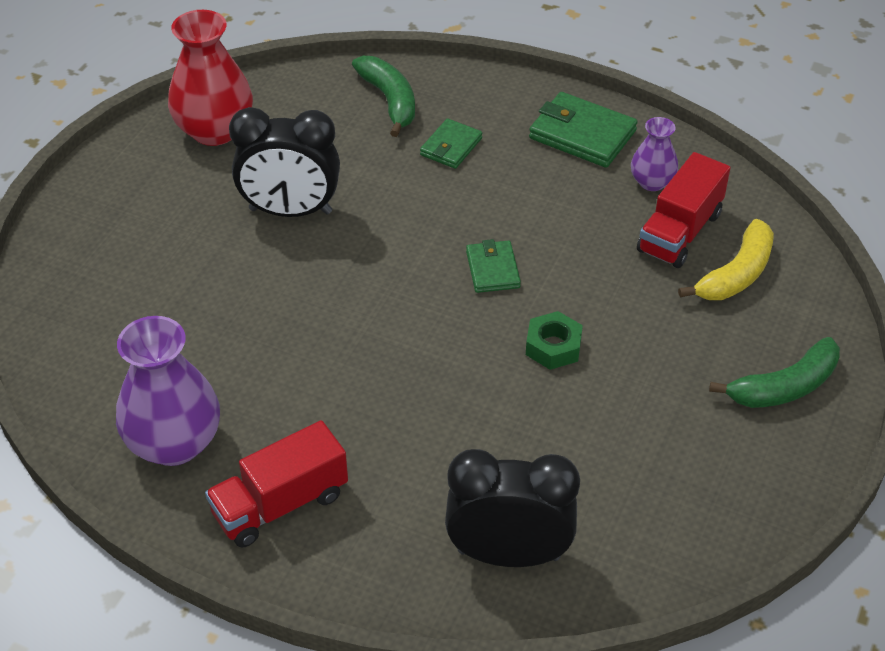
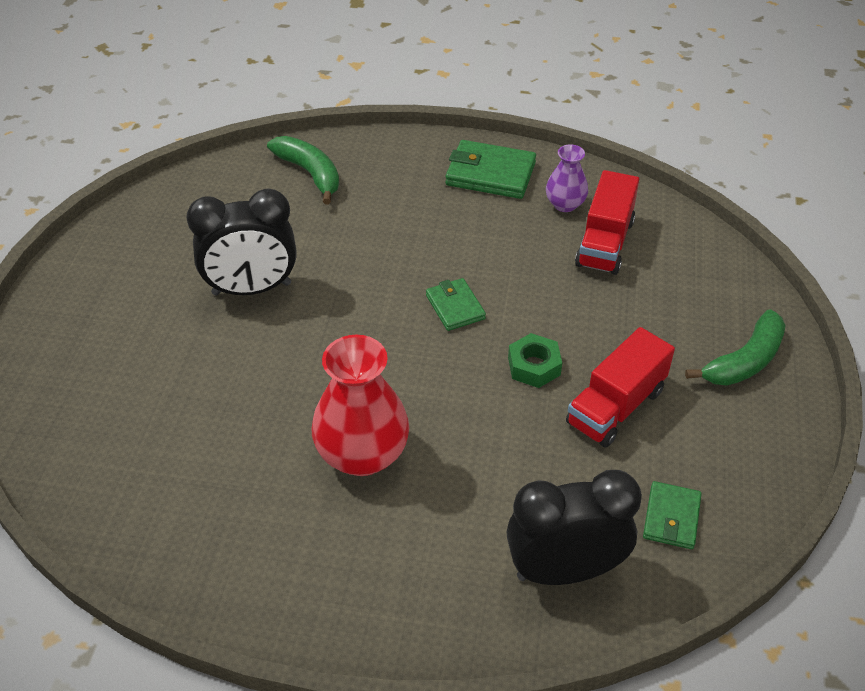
camera: 15 degrees left, 0 degrees up
(174, 443) = (210, 534): purple vase -> none
(215, 130) = (156, 228): red vase -> red vase (362, 454)
(280, 504) = (333, 572): red truck -> red truck (615, 407)
(451, 147) = (379, 204): green wallet -> green wallet (671, 518)
(736, 274) = (666, 270): yellow banana -> none

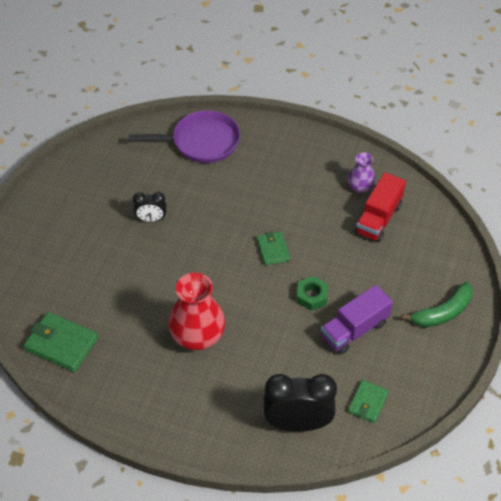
camera: 10 degrees right, 5 degrees up
(252, 289) = (151, 219): black clock -> black clock, size x0.53
(310, 173) = (201, 142): green banana -> purple pan
(490, 174) = (317, 158): green wallet -> green wallet (61, 344)
(615, 407) = (354, 330): red truck -> purple truck

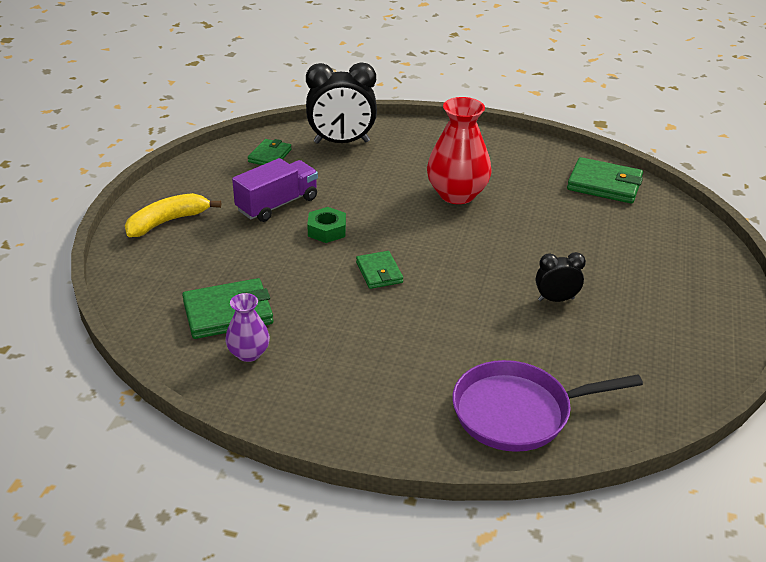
camera: 175 degrees right, 15 degrees down
(378, 219) = (228, 313): red truck -> green wallet
(442, 312) = (167, 221): green banana -> yellow banana

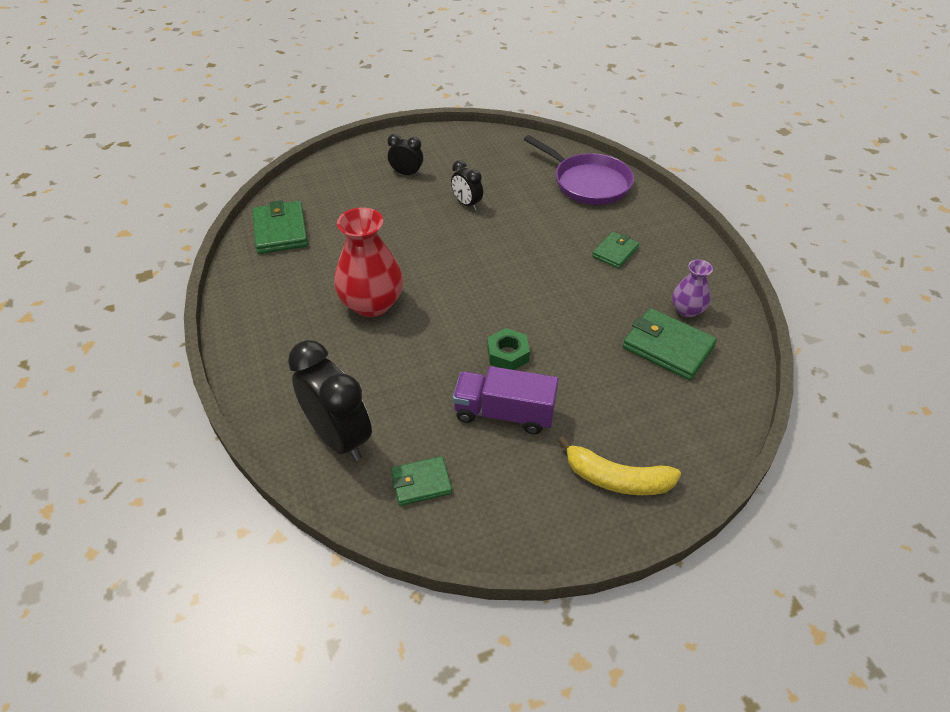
camera: 125 degrees left, 10 degrees up
(379, 272) = (529, 294): green wallet -> green wallet (615, 252)
(651, 284) = (406, 173): none -> black clock

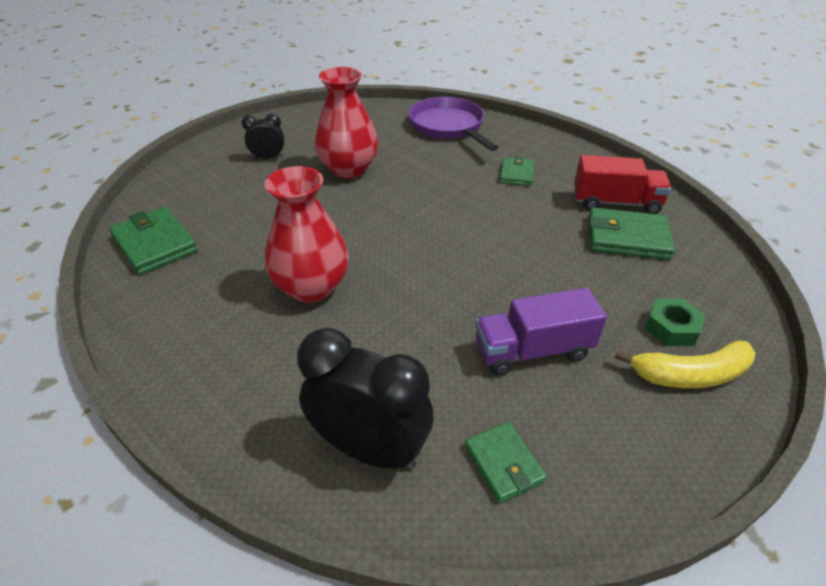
camera: 25 degrees left, 5 degrees down
(421, 483) = (503, 463): green wallet -> green wallet turned 75 degrees counterclockwise
(467, 204) = (348, 169): black clock -> red vase
(507, 354) = (491, 291): green nut -> green nut (671, 328)
(588, 183) = (448, 126): purple pan -> purple pan turned 135 degrees counterclockwise
(687, 310) = (615, 203): purple vase -> red truck

